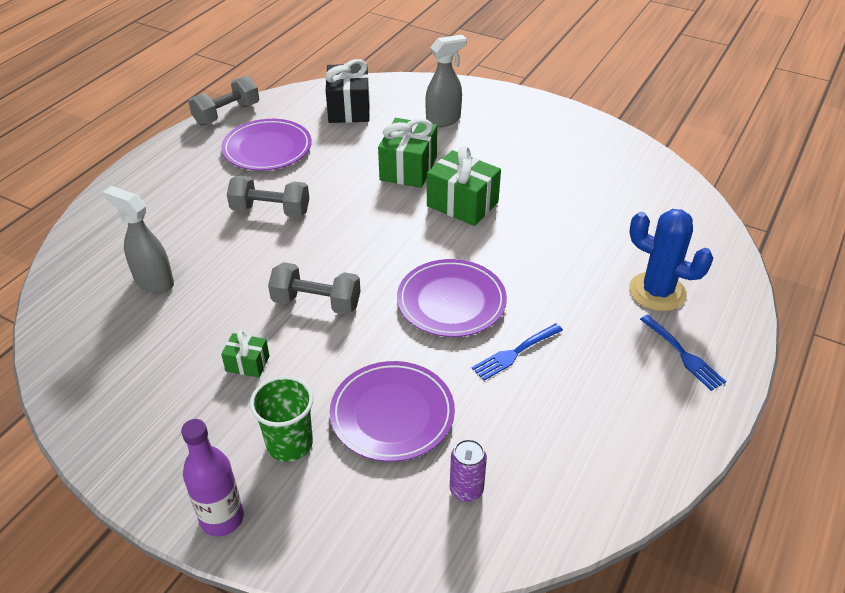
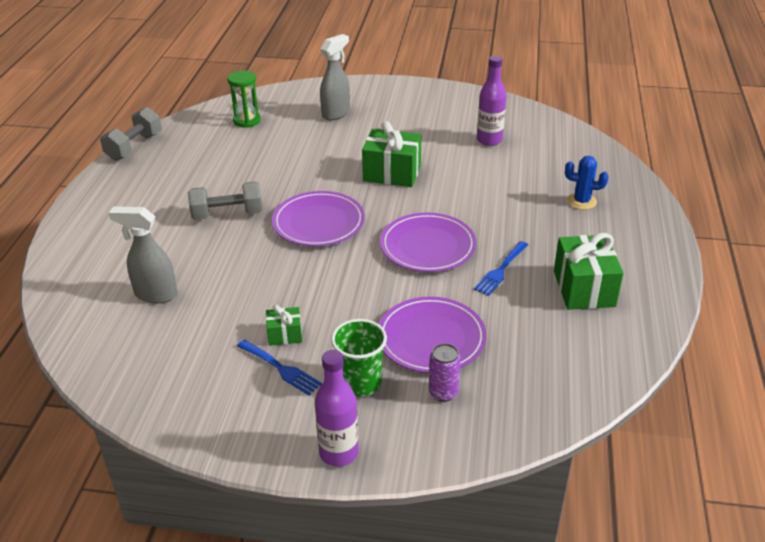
camera: 20 degrees left, 5 degrees down
(267, 148) = (192, 166): purple plate -> purple plate (318, 222)
(316, 303) = (315, 274): grey dumbbell -> none
(349, 109) = (247, 121): black gift -> green hourglass
(408, 168) = (329, 156): green gift -> green gift (584, 288)
(466, 490) = (522, 374): purple can -> purple can (443, 392)
(592, 189) = (489, 140): none -> purple bottle
(657, 292) = (581, 201): blue cactus -> blue cactus, size x0.62
(683, 355) = (626, 239): blue fork -> blue fork (281, 368)

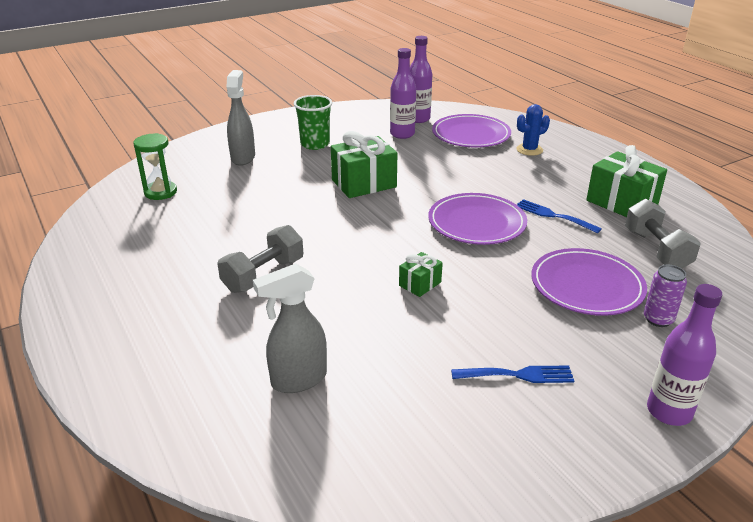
camera: 40 degrees left, 5 degrees down
(134, 147) = (60, 259): grey dumbbell -> grey dumbbell (656, 250)
(285, 335) = (476, 346): green gift -> green gift (420, 284)
(318, 222) = (361, 244): purple plate -> purple plate (471, 135)
(360, 383) = (594, 348): green cup -> green cup (315, 144)
(501, 270) = (553, 216): blue fork -> blue fork turned 135 degrees clockwise
(526, 130) = (418, 119): none -> purple bottle

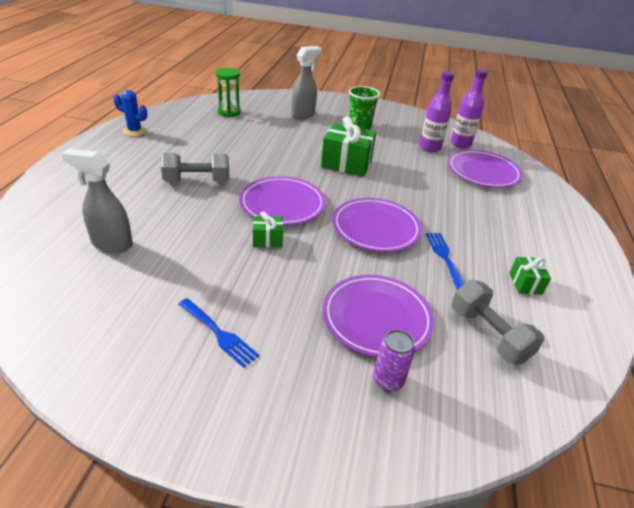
camera: 40 degrees right, 5 degrees up
(376, 248) = (282, 204): none -> purple plate
(529, 150) = (513, 204): blue cactus -> blue cactus (134, 131)
(622, 203) = (525, 283): green gift -> green gift, size x0.52
(656, 250) = (488, 335): grey dumbbell -> grey dumbbell turned 60 degrees counterclockwise
(669, 412) = (267, 444): purple bottle -> none

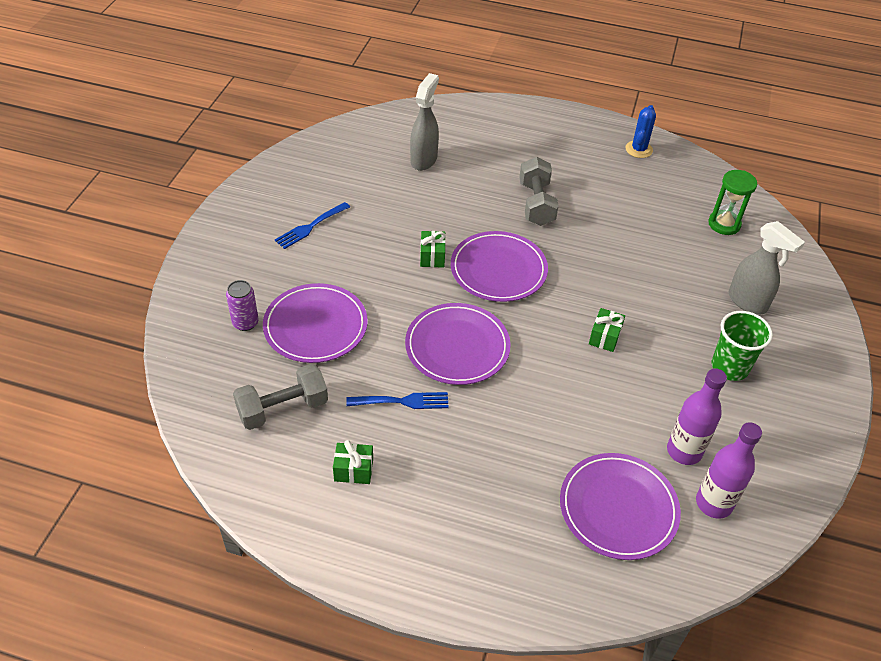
camera: 95 degrees right, 10 degrees up
(346, 164) = (604, 337): green gift -> green gift, size x0.52

